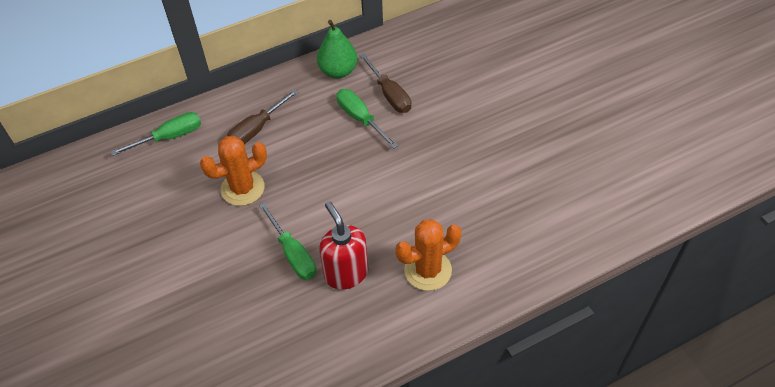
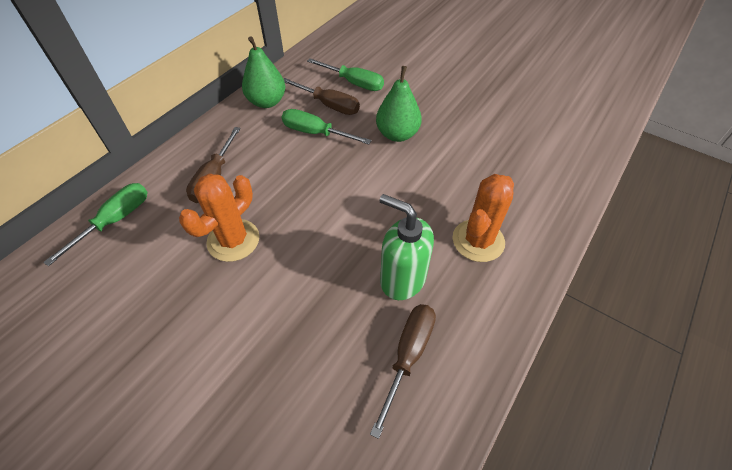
camera: 30 degrees left, 0 degrees up
(293, 254) = (333, 284): green screwdriver -> green screwdriver (354, 83)
(312, 329) = (408, 356): none -> brown screwdriver
(346, 273) = (402, 279): red soap dispenser -> green soap dispenser
(430, 147) = (397, 134): none -> green pear

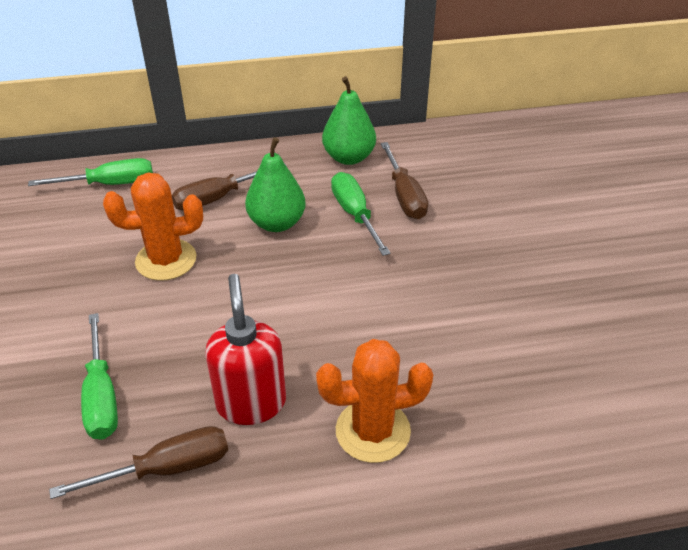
camera: 45 degrees right, 10 degrees down
(354, 83) = (461, 188): green screwdriver -> green screwdriver (102, 396)
(397, 134) = (436, 268): green pear -> green pear (277, 223)
(402, 279) = (251, 403): green soap dispenser -> red soap dispenser

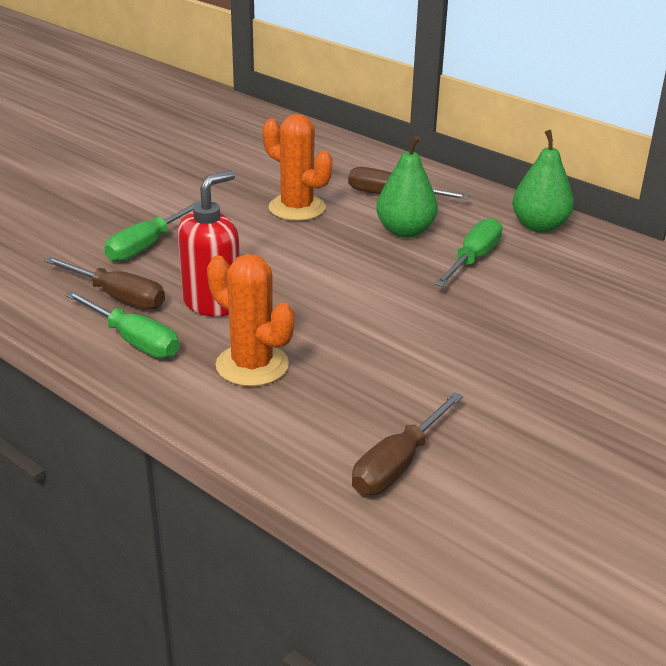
camera: 50 degrees right, 10 degrees down
(110, 184) = (337, 152): green screwdriver -> green screwdriver (134, 341)
(404, 196) = (537, 272): brown screwdriver -> brown screwdriver (398, 464)

